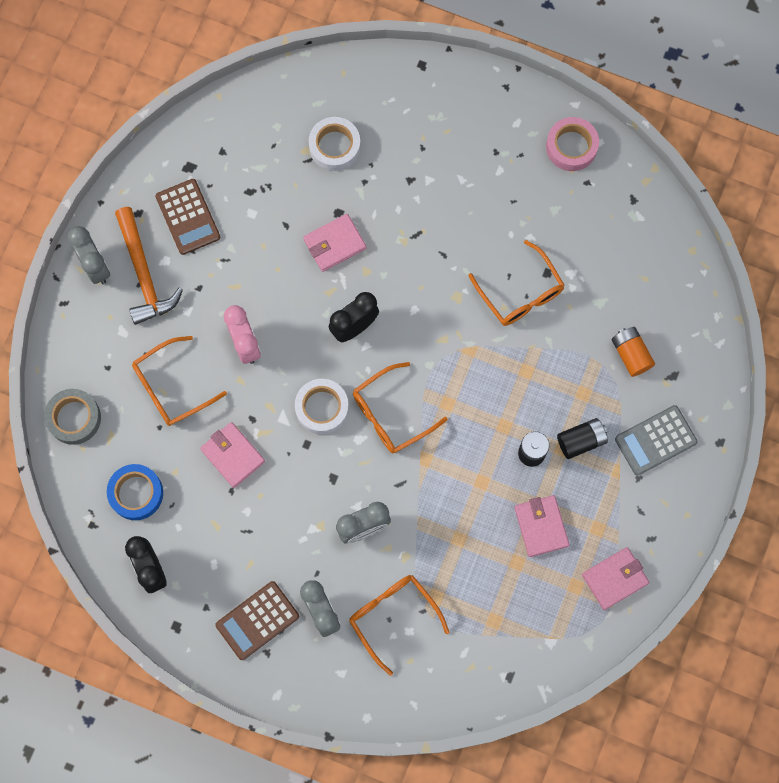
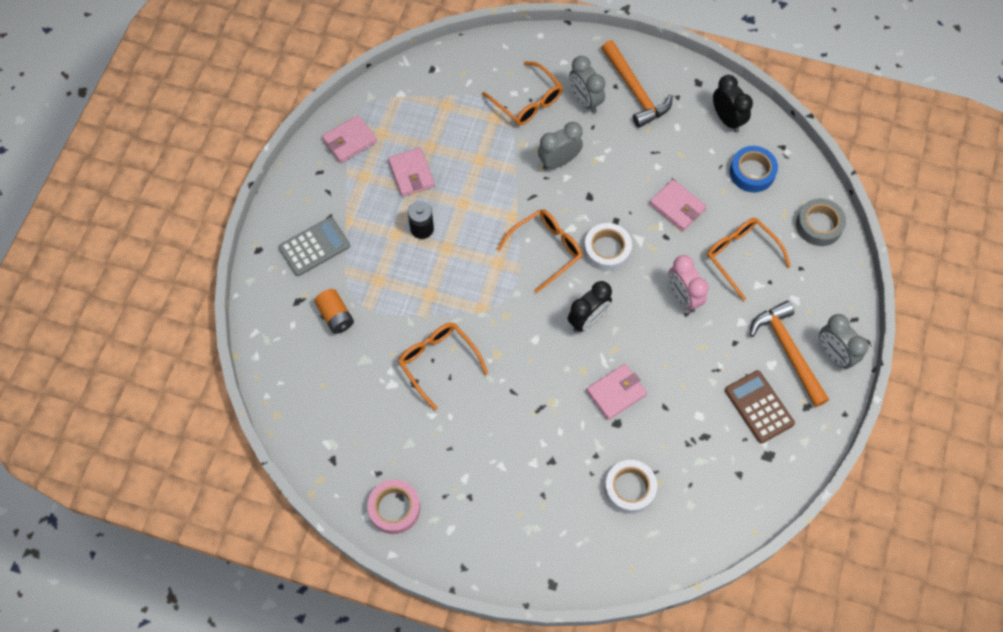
camera: 175 degrees right, 10 degrees down
(171, 387) = (741, 256): orange glasses -> orange glasses turned 90 degrees counterclockwise
(257, 620) = (635, 91): brown calculator -> orange hammer
(581, 441) = (379, 241): black battery -> none

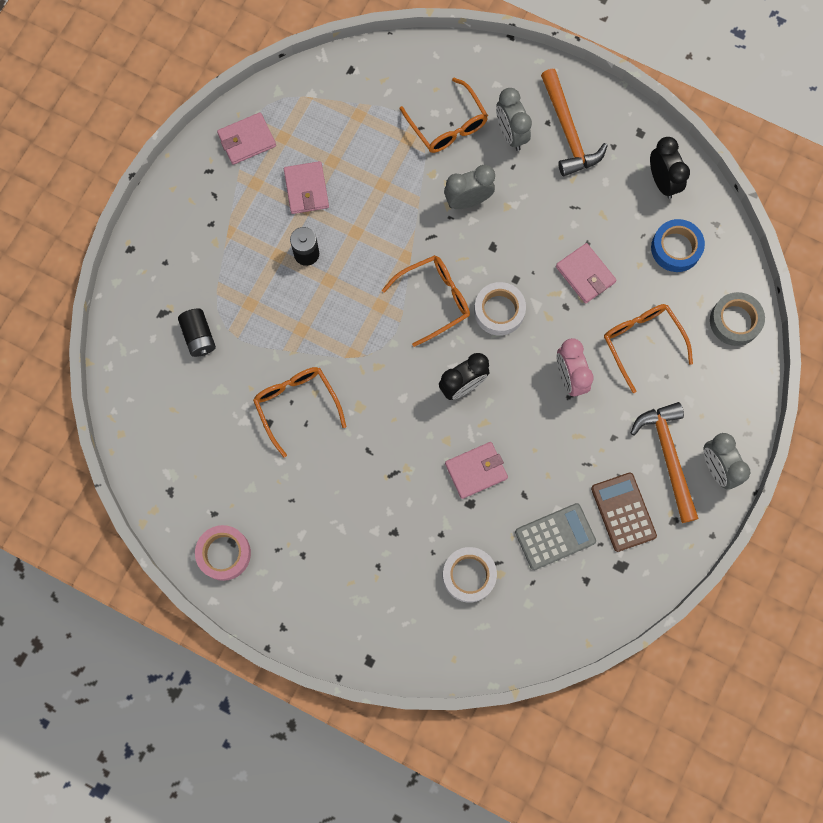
camera: 10 degrees right, 10 degrees up
(314, 247) = (189, 255): grey calculator -> grey calculator (555, 536)
(335, 316) = (199, 336): orange battery -> black battery

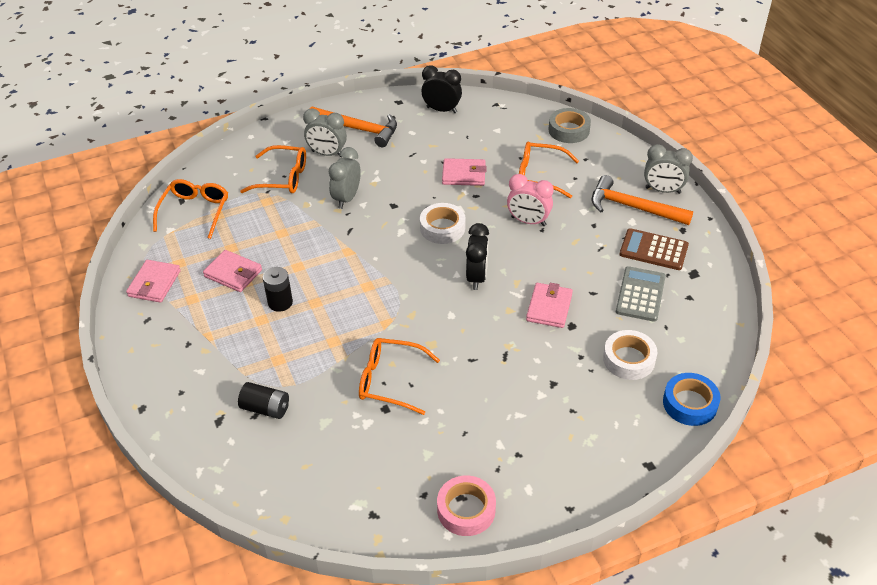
camera: 50 degrees left, 30 degrees down
(434, 300) = (396, 255): orange glasses -> orange glasses (195, 211)
(676, 248) = (492, 128): blue tape -> blue tape (690, 403)

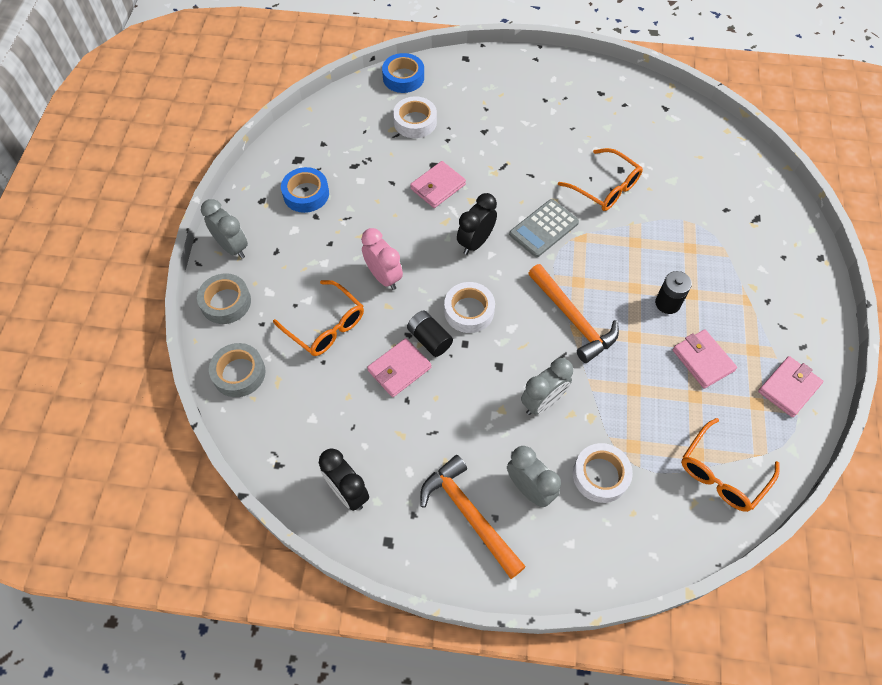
camera: 150 degrees left, 15 degrees up
(266, 408) = (715, 211): black battery -> black battery (429, 339)
(283, 178) = (600, 475): orange glasses -> white tape
(464, 175) = (399, 369): pink wallet -> pink wallet turned 75 degrees counterclockwise
(466, 510) = (602, 85): pink tape -> none
(624, 159) = (226, 302): none -> grey tape
(633, 207) = (278, 243): orange hammer -> orange hammer (573, 319)
(640, 294) = (357, 163): grey calculator -> grey calculator (544, 228)
(653, 250) = (306, 194): brown calculator -> blue tape

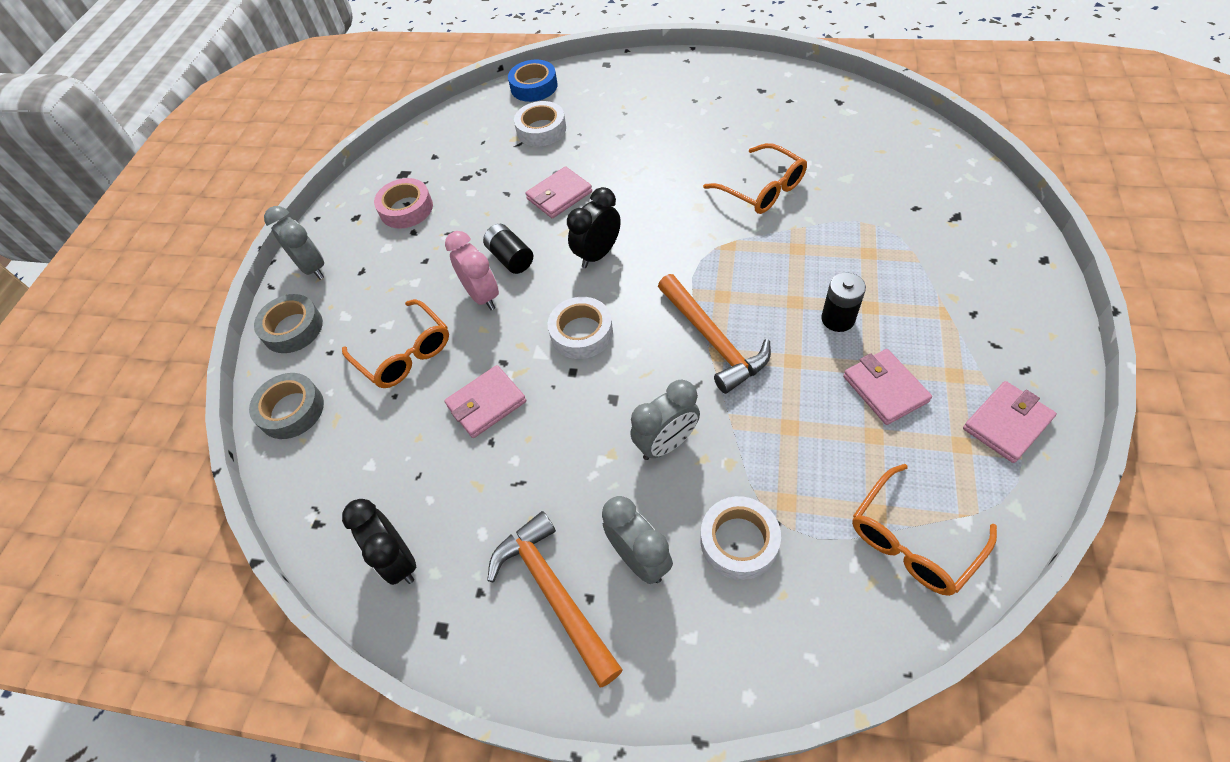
camera: 10 degrees right, 5 degrees down
(306, 194) = (406, 209): blue tape -> pink tape
(429, 339) = (528, 367): black battery -> black battery (510, 258)
(544, 228) = (683, 236): grey calculator -> none

